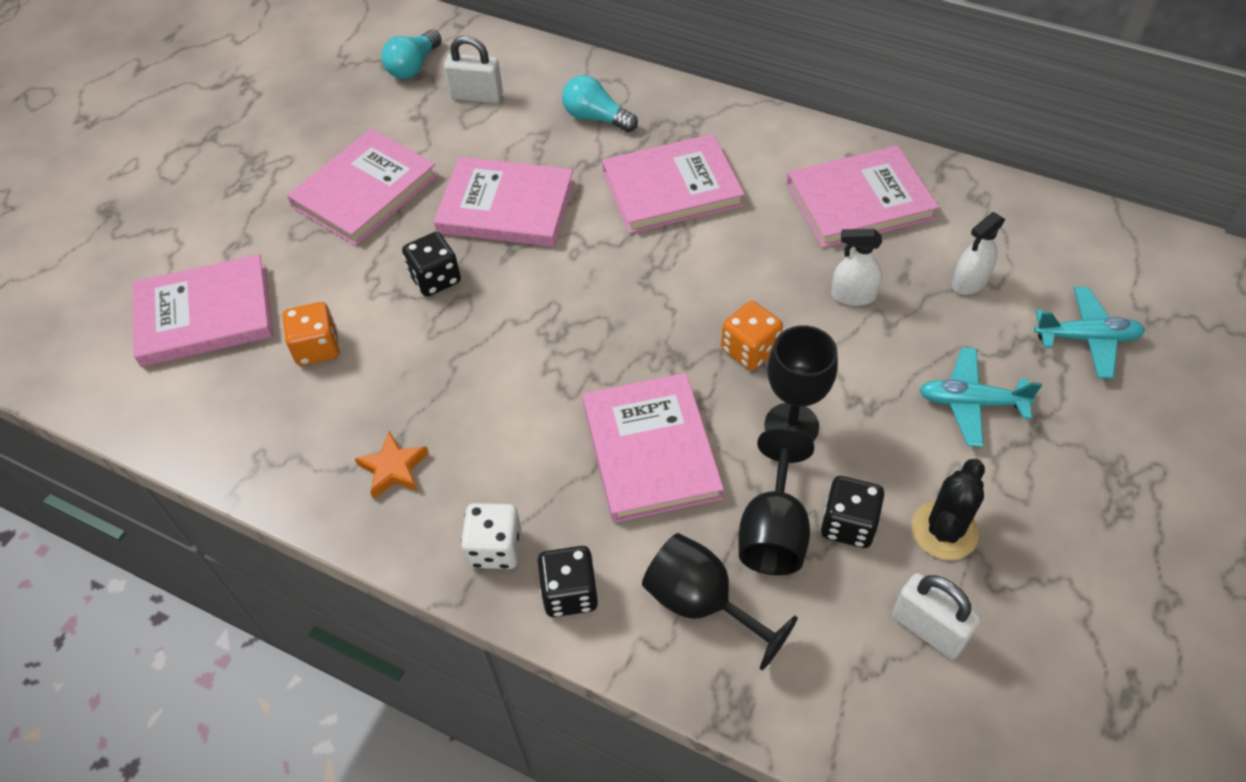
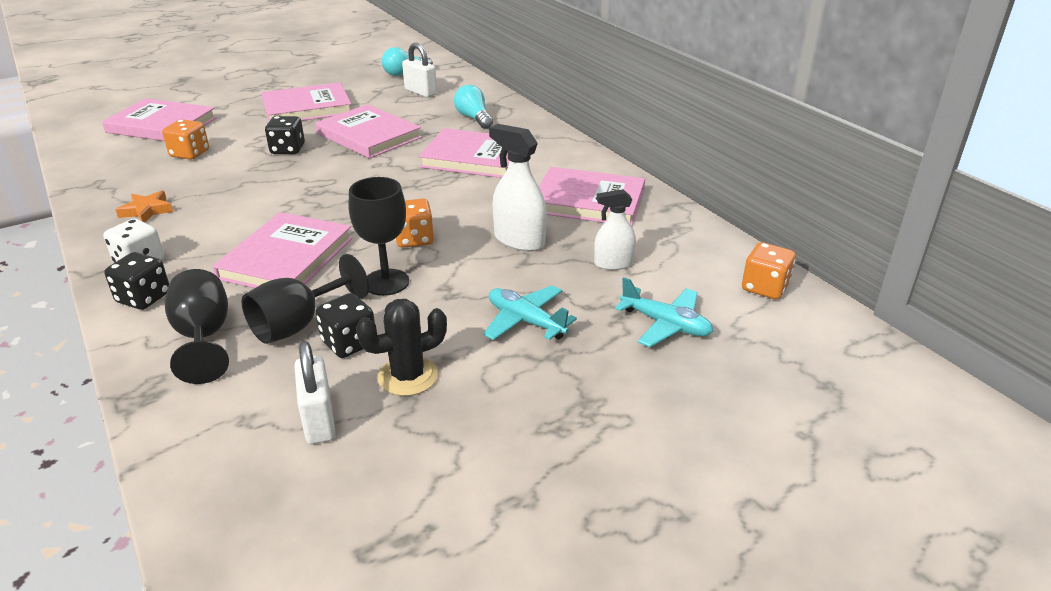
camera: 30 degrees right, 20 degrees down
(853, 295) = (519, 240): white spray bottle -> white spray bottle, size x1.53
(1120, 245) = (764, 288): none -> orange dice

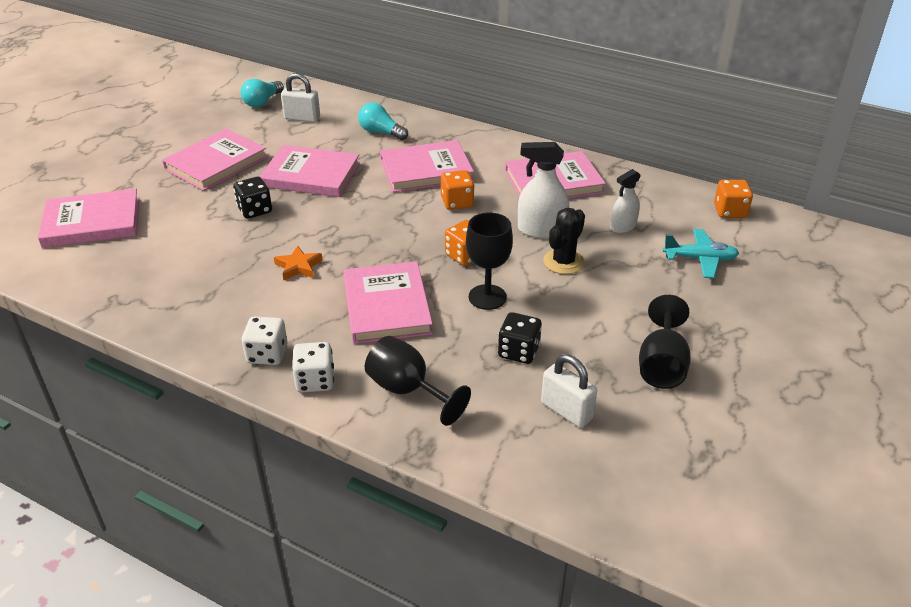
camera: 30 degrees left, 5 degrees up
(144, 298) = (315, 381): black dice -> white dice
(147, 210) = (205, 308): orange star -> orange star (298, 266)
(190, 154) = (165, 243): orange dice -> orange dice (457, 202)
(298, 324) = (465, 353): black goblet -> black goblet (661, 365)
(408, 376) = (586, 358): black cactus -> black cactus (563, 262)
(525, 321) = (615, 290): turquoise plane -> none

